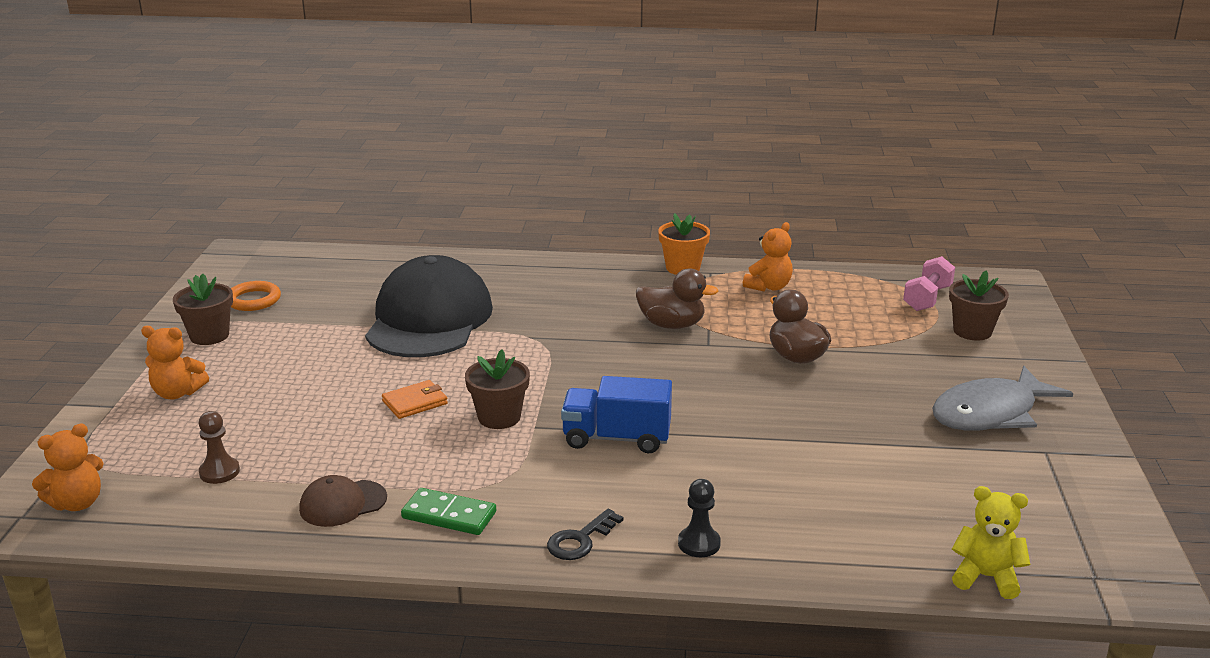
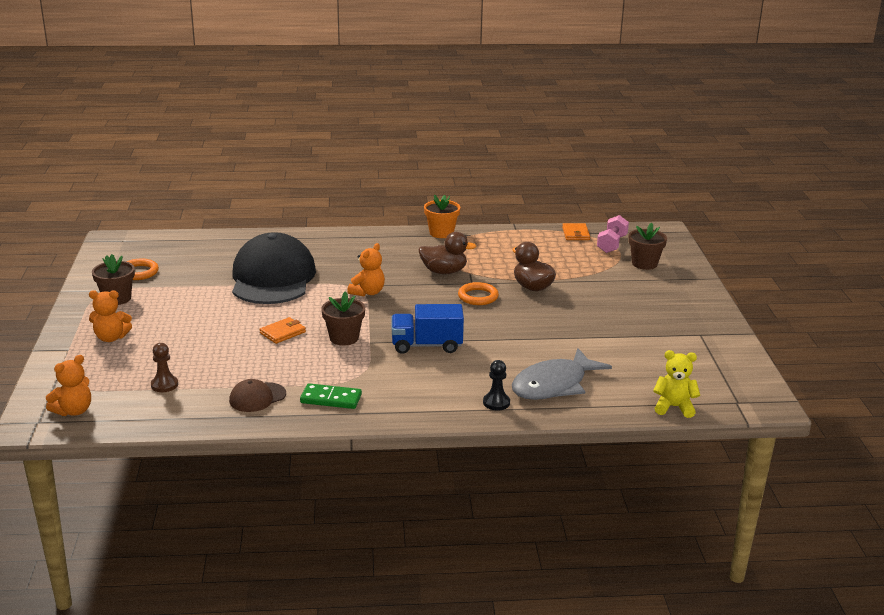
camera: 10 degrees left, 0 degrees up
(580, 540) = (421, 406): black key -> none
(712, 366) = (478, 297): none -> orange ring
(768, 287) = (504, 242): orange teddy bear -> orange teddy bear (368, 292)
(876, 280) = (575, 234): none -> orange wallet
(990, 413) = (663, 314): grey fish -> grey fish (554, 385)

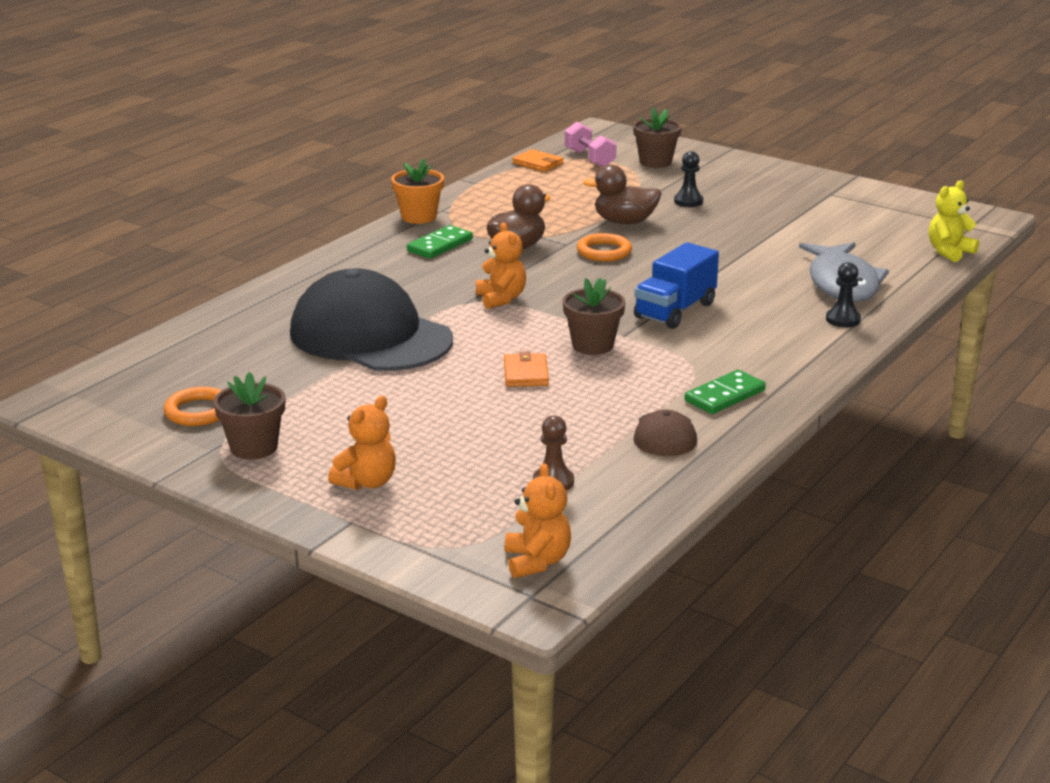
camera: 50 degrees left, 0 degrees up
(412, 252) = (440, 245): none -> green domino
(599, 294) = (688, 201): none -> black pawn

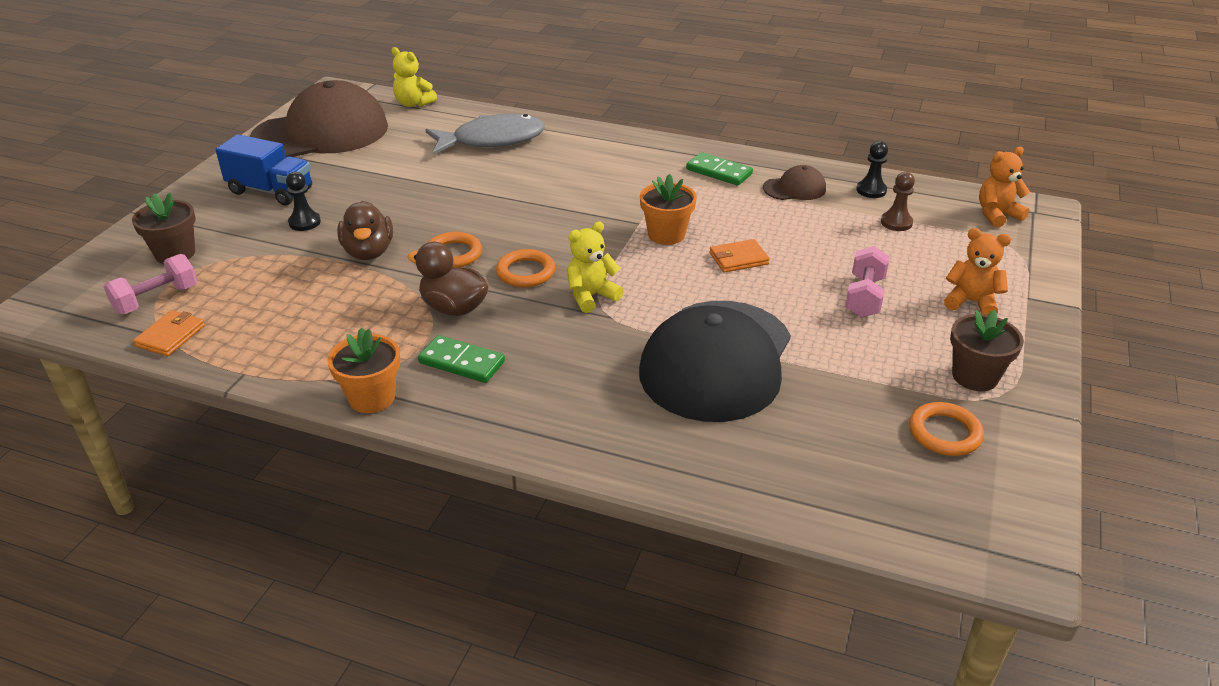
camera: 105 degrees left, 10 degrees up
(417, 424) = (864, 297): none -> pink dumbbell
(501, 299) = (591, 296): orange teddy bear -> yellow teddy bear
(557, 277) = (525, 272): none -> orange ring
(592, 345) = (666, 234): brown flower pot -> orange flower pot
(675, 311) = (578, 204): blue truck -> blue truck (271, 191)
(843, 319) = (562, 137): black pawn -> black pawn (871, 190)
(877, 210) = (321, 132): none -> brown cap

